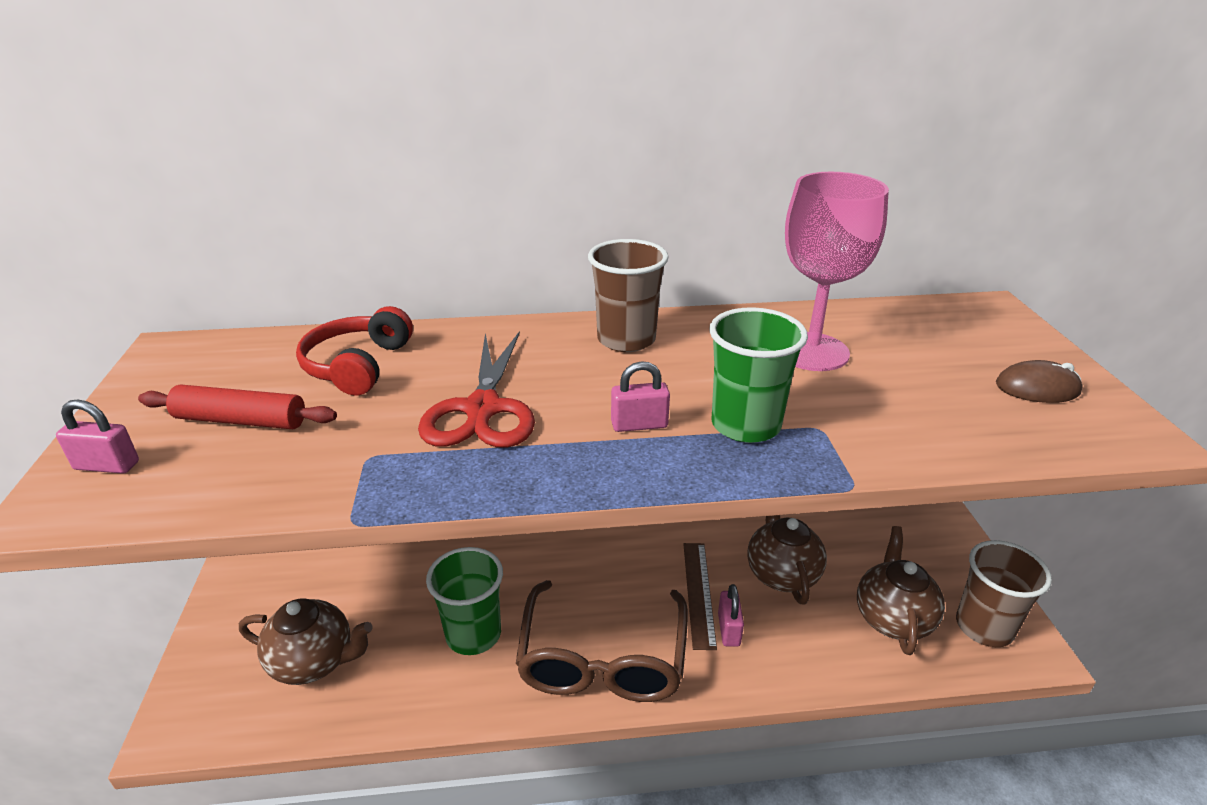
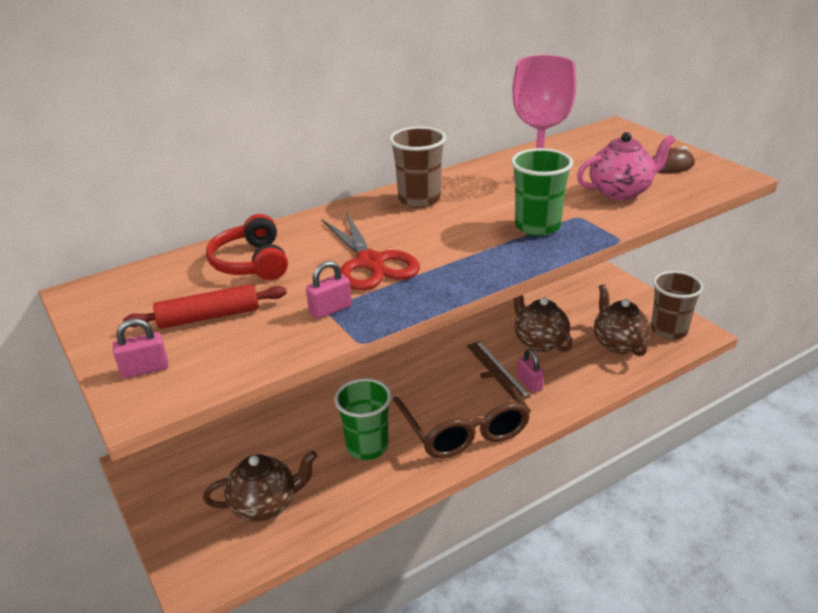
camera: 25 degrees left, 0 degrees up
(639, 425) = (477, 243): pink padlock -> pink padlock (330, 310)
(919, 408) = (621, 192): none -> pink teapot

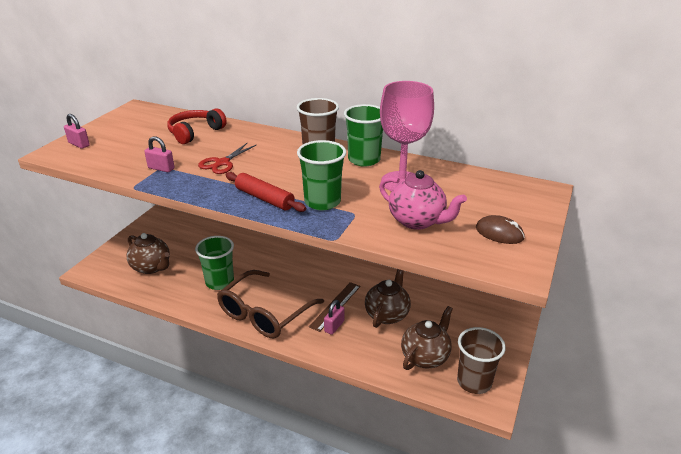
camera: 55 degrees right, 0 degrees up
(209, 317) = (133, 141): red rolling pin -> red rolling pin (264, 198)
(371, 262) = (222, 163): red scissors -> red scissors, size x0.66
(468, 181) = (364, 160): none -> green cup

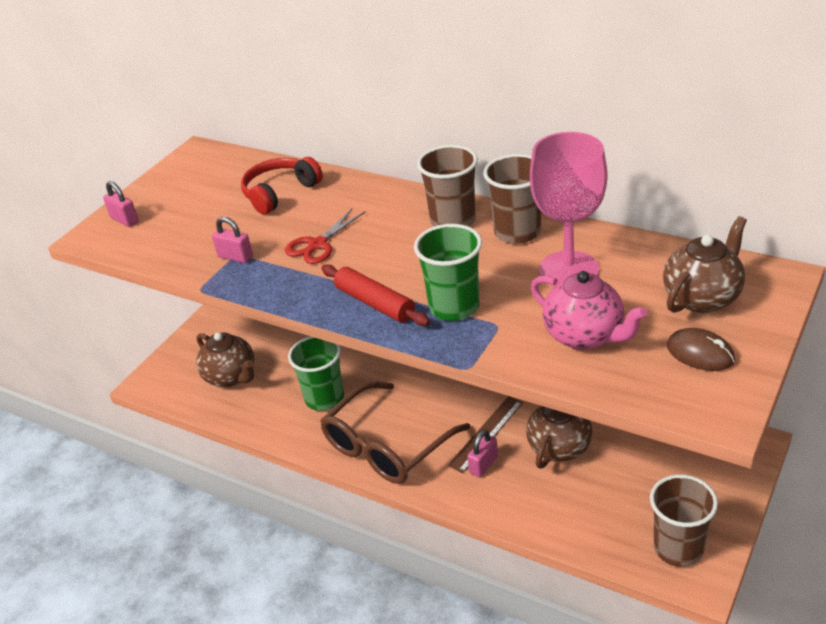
camera: 10 degrees right, 5 degrees up
(364, 160) = (517, 232): green cup -> brown cup
(425, 356) = (611, 510): brown teapot -> brown teapot (702, 297)

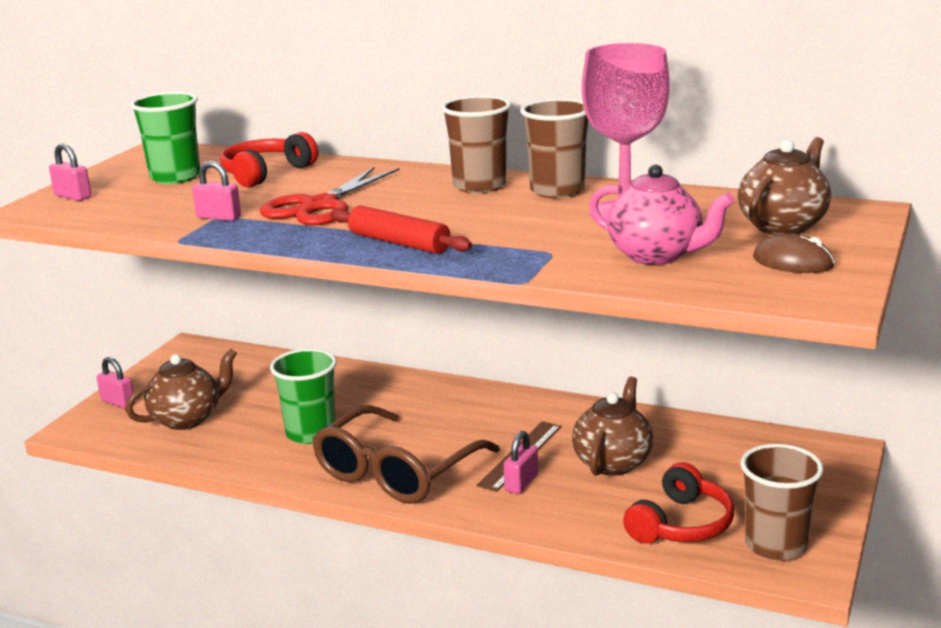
camera: 10 degrees left, 15 degrees down
(180, 355) = (118, 402): none -> pink padlock
(231, 377) = (187, 419): brown teapot -> brown teapot turned 75 degrees counterclockwise
(318, 244) = (320, 206): red scissors -> red scissors, size x1.51
(454, 307) = (496, 242): green cup -> green cup (175, 177)
(605, 519) = (681, 524): none -> red headphones

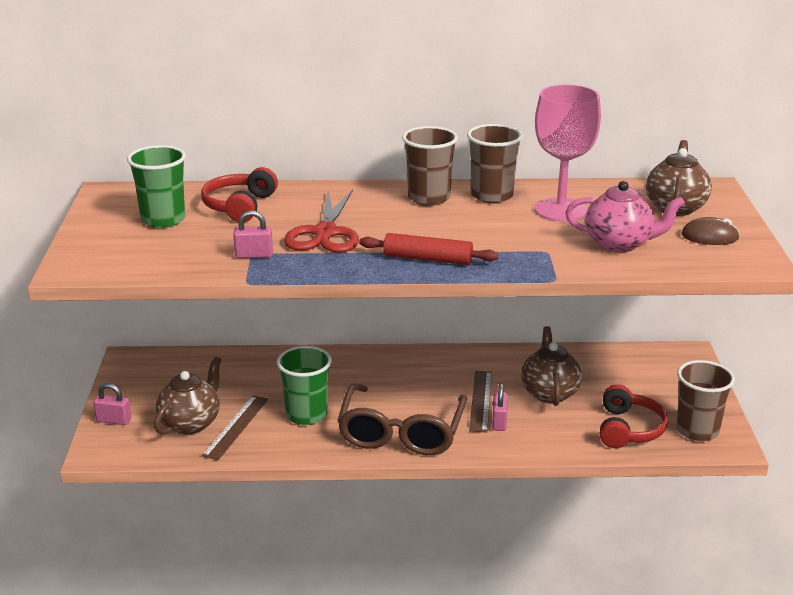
camera: 25 degrees left, 5 degrees up
(73, 196) = (93, 251): pink padlock -> none
(227, 431) = (236, 427): none -> brown ruler

